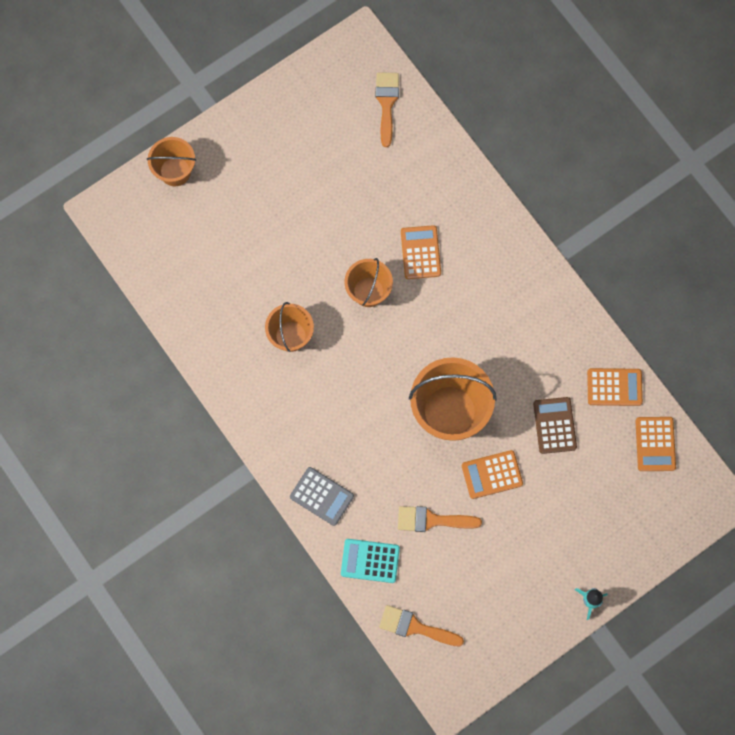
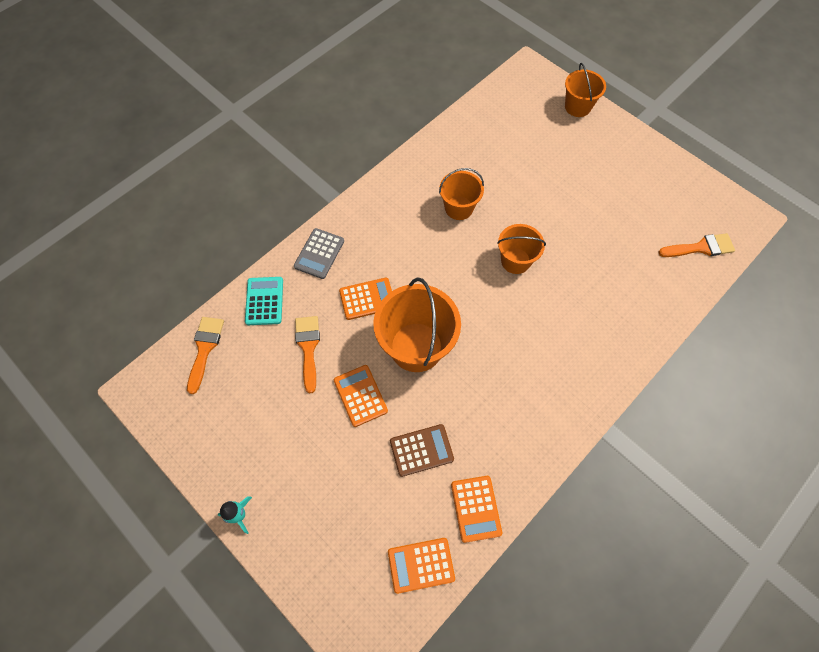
camera: 80 degrees right, 10 degrees down
(420, 252) = (566, 298): orange calculator -> orange calculator (367, 299)

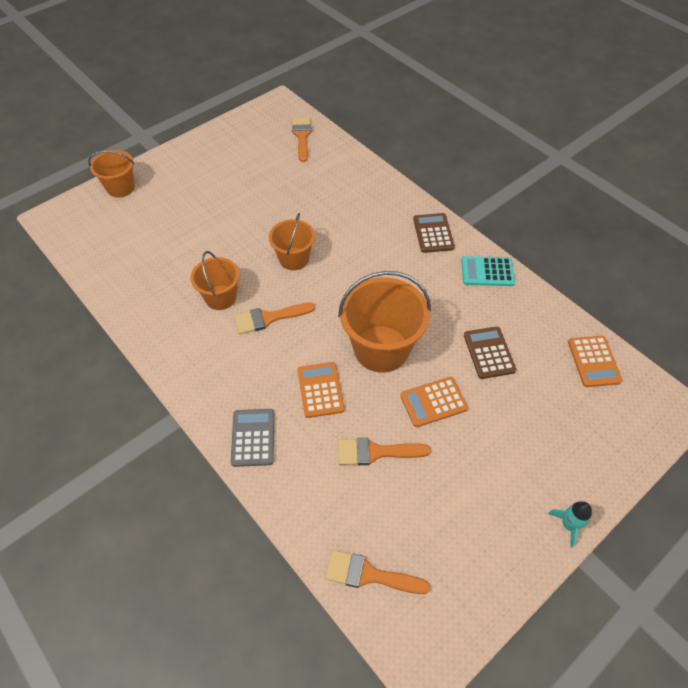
camera: 85 degrees left, 10 degrees down
(264, 301) = (309, 501): turquoise calculator -> turquoise calculator (487, 272)
(319, 254) = (253, 437): grey calculator -> grey calculator turned 120 degrees counterclockwise
(440, 249) = (268, 318): none -> orange brush
(476, 508) = (539, 316): orange calculator -> none
(578, 393) = (433, 233): none -> brown calculator

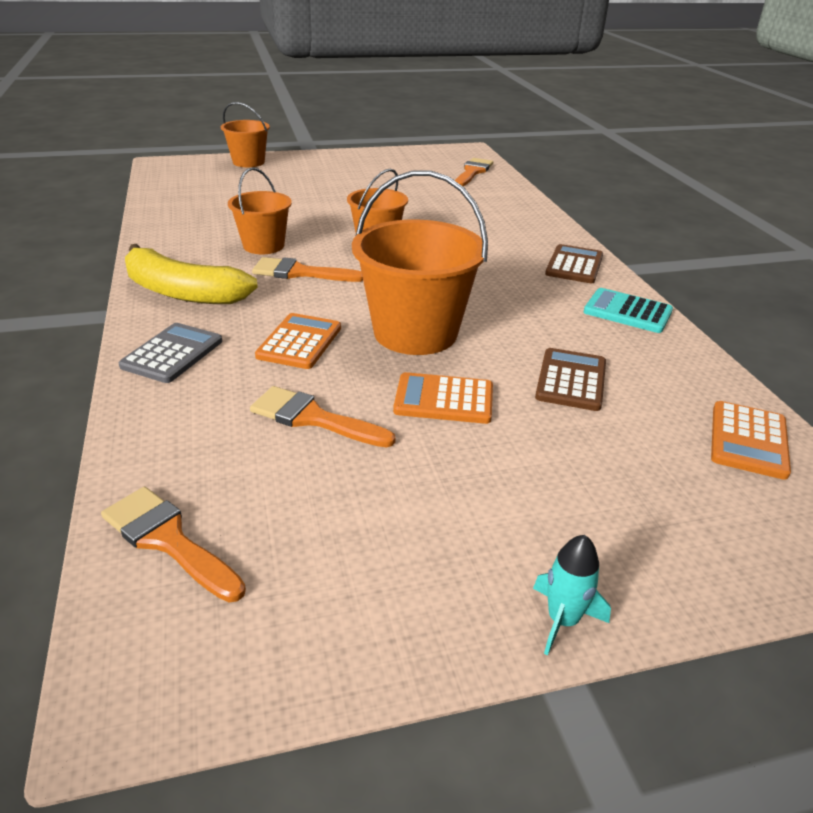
camera: 25 degrees right, 20 degrees down
(208, 375) = (182, 292): none -> yellow banana

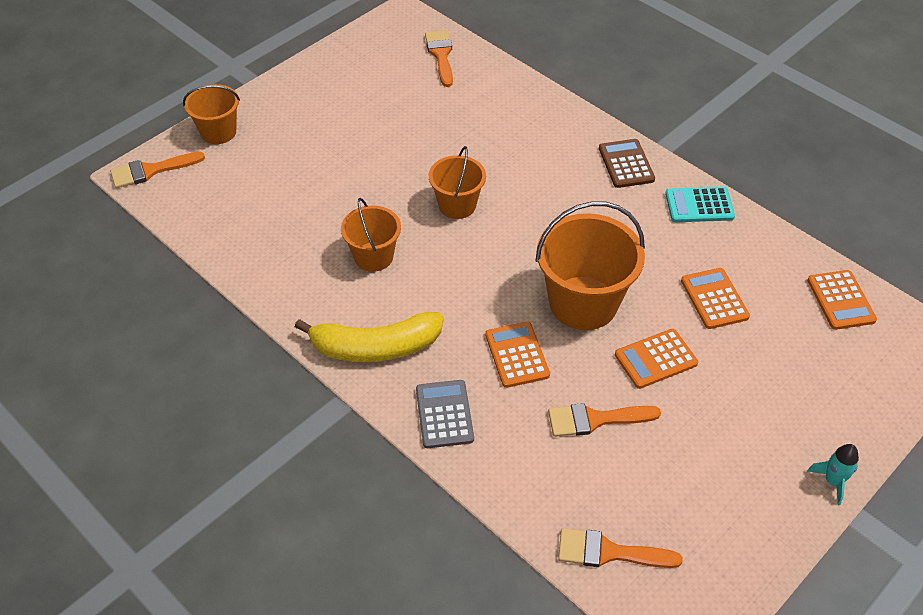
camera: 30 degrees left, 15 degrees up
(300, 273) = (438, 277): orange brush -> orange brush (150, 171)
(571, 380) = (714, 299): brown calculator -> orange calculator

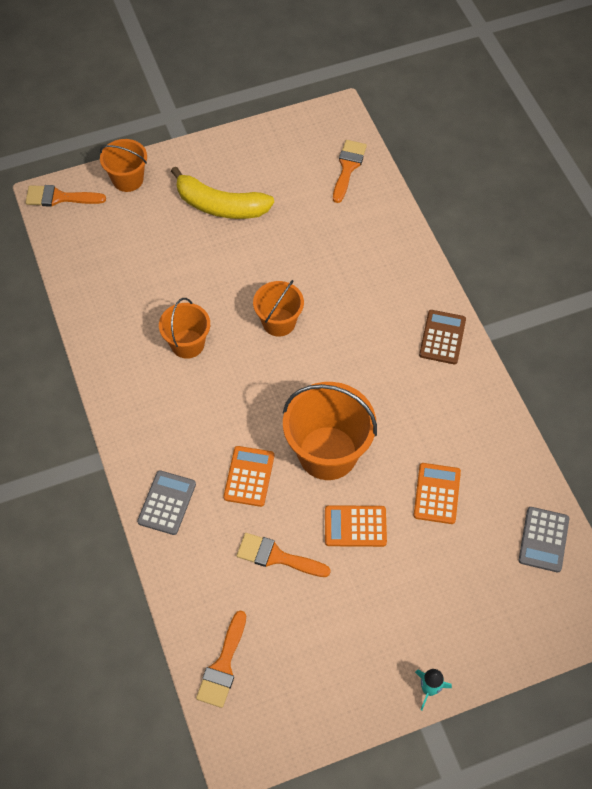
camera: 25 degrees right, 10 degrees up
(375, 347) = (146, 424): yellow banana -> yellow banana (220, 205)
(608, 552) = (223, 666): orange brush -> orange brush turned 105 degrees counterclockwise
(699, 205) = (480, 402): turquoise calculator -> none
(841, 300) = (543, 539): orange calculator -> grey calculator

